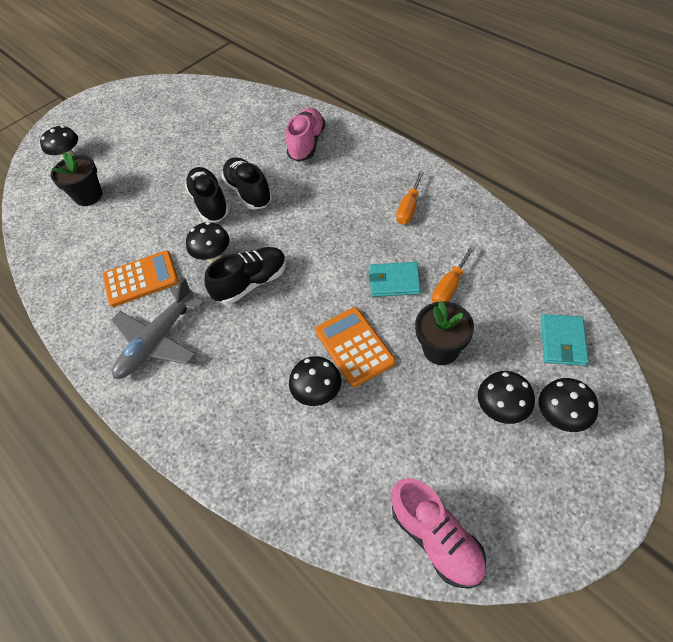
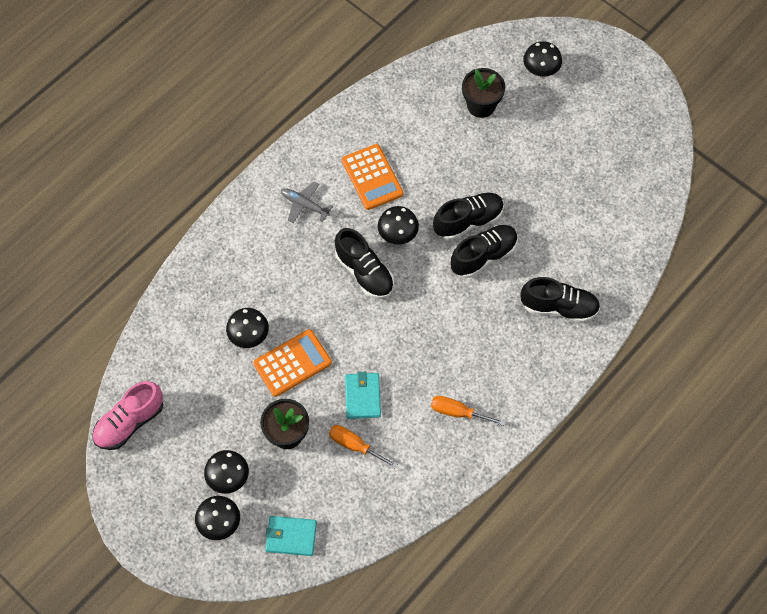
camera: 80 degrees right, 10 degrees up
(158, 340) = (305, 205): grey plane -> grey plane, size x0.57
(307, 144) = (559, 307): pink shoe -> black shoe

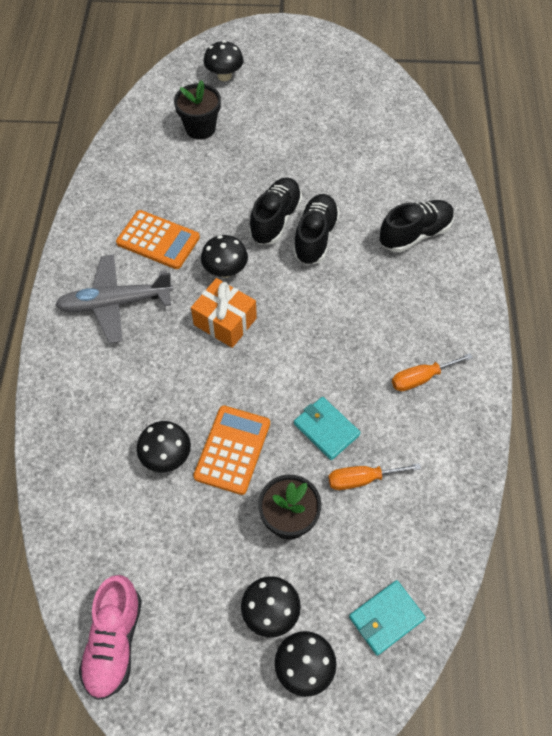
camera: 40 degrees left, 5 degrees down
(305, 205) = (116, 303): grey plane -> grey plane, size x1.74
(364, 272) = (225, 321): black shoe -> orange gift

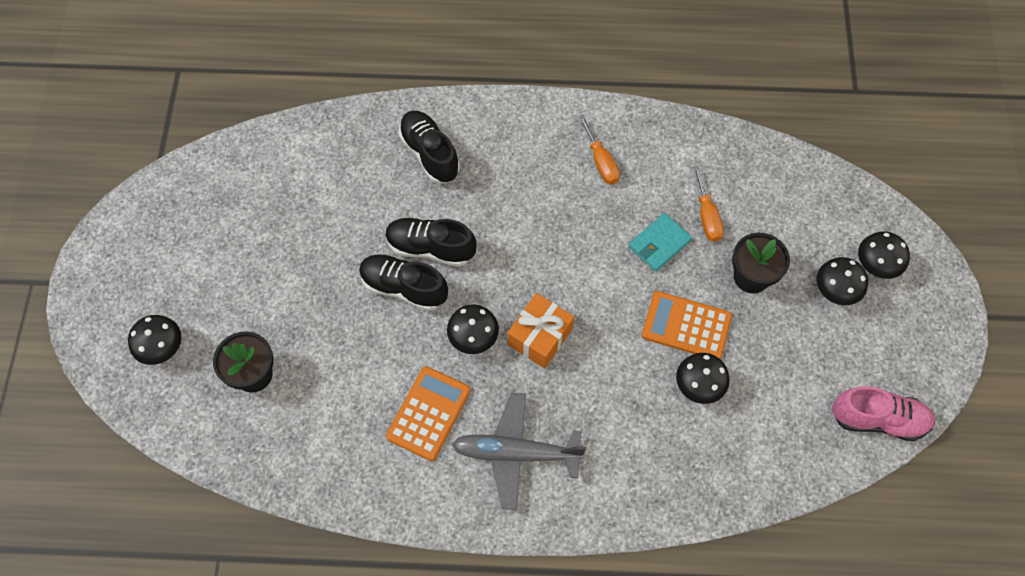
camera: 90 degrees left, 5 degrees up
(116, 303) = (516, 453): grey plane -> grey plane turned 105 degrees clockwise
(386, 618) = (827, 204): turquoise wallet -> none

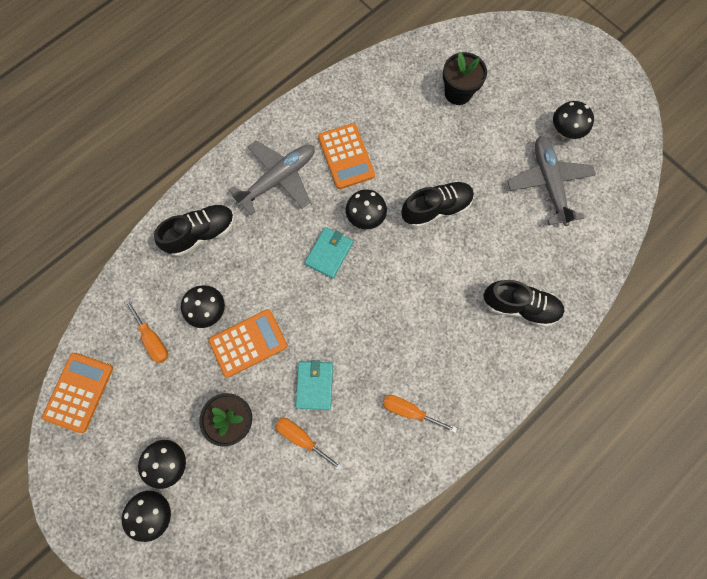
camera: 135 degrees right, 10 degrees up
(163, 349) = (518, 63): black mushroom -> black mushroom (565, 131)
(285, 219) = (548, 183): none -> grey plane
(430, 248) = (448, 246): black shoe -> black shoe (201, 234)
(540, 337) = (329, 253): orange gift -> turquoise wallet
(772, 407) = (152, 339): none -> orange screwdriver
(878, 419) = (79, 392): pink shoe -> orange calculator

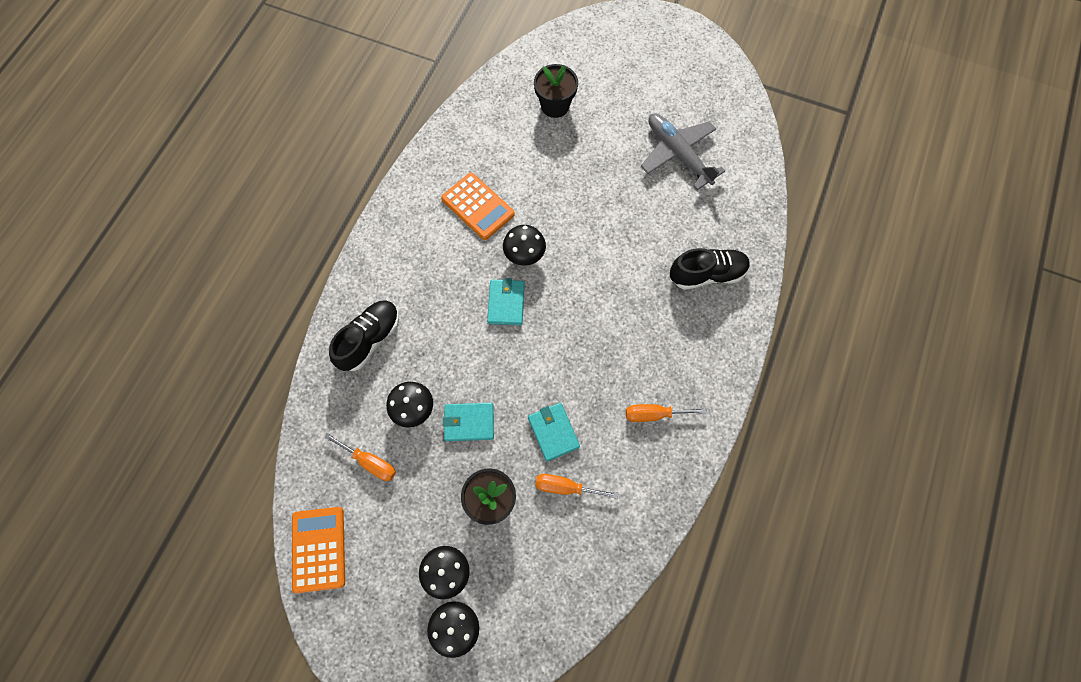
camera: 25 degrees left, 5 degrees down
(248, 343) = (469, 422): orange calculator -> turquoise wallet
(278, 179) = (421, 255): grey plane -> none
(436, 208) = (587, 219): black shoe -> none
(565, 131) = (669, 101): black mushroom -> none

